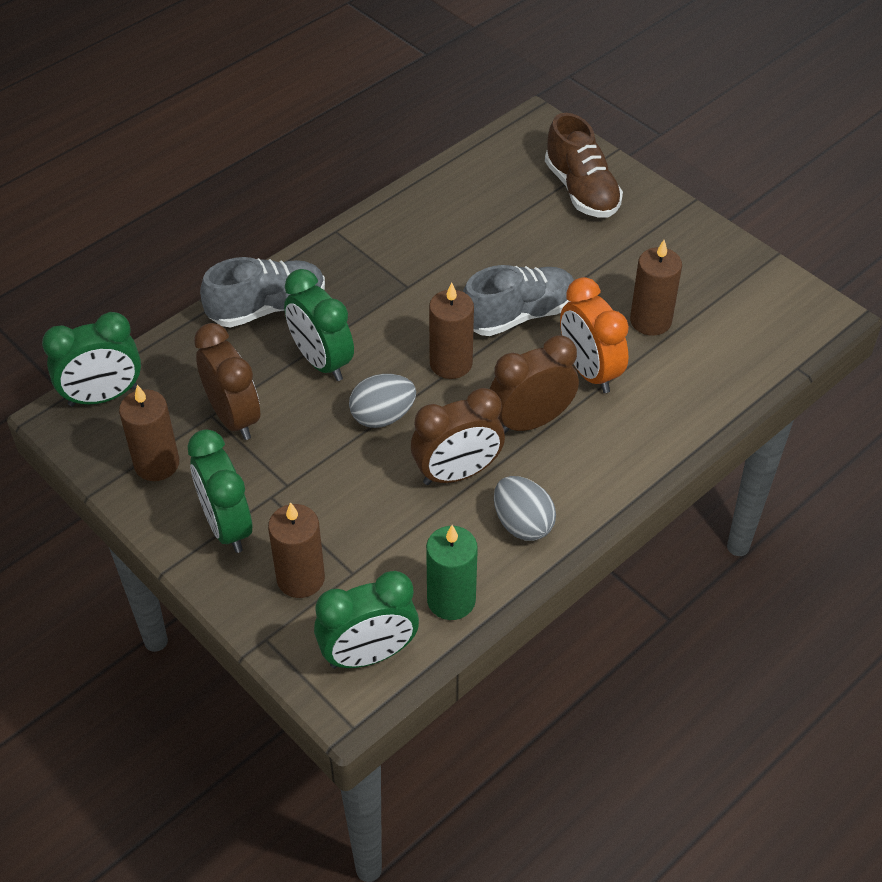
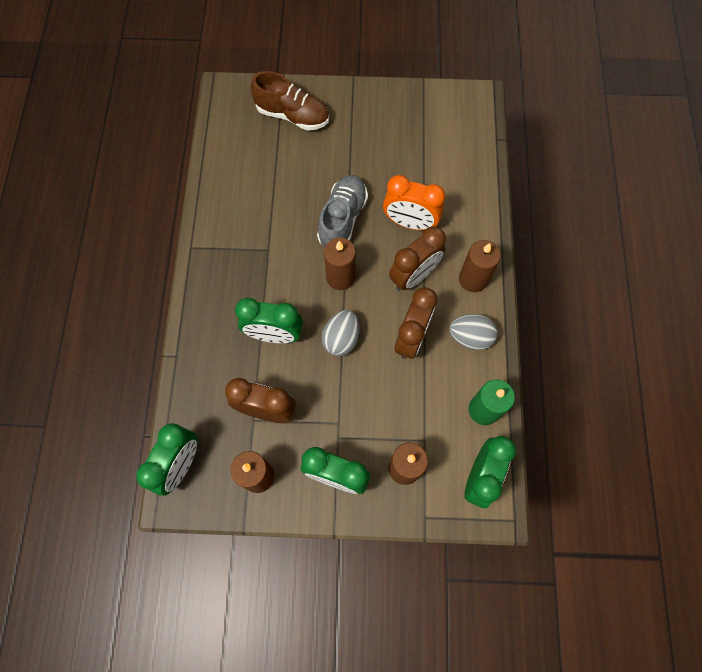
camera: 45 degrees left, 20 degrees up
(267, 308) = (208, 328): grey shoe -> none
(531, 421) = (413, 276): brown clock -> brown clock turned 150 degrees counterclockwise
(650, 321) = (407, 168): brown candle -> brown candle (473, 279)

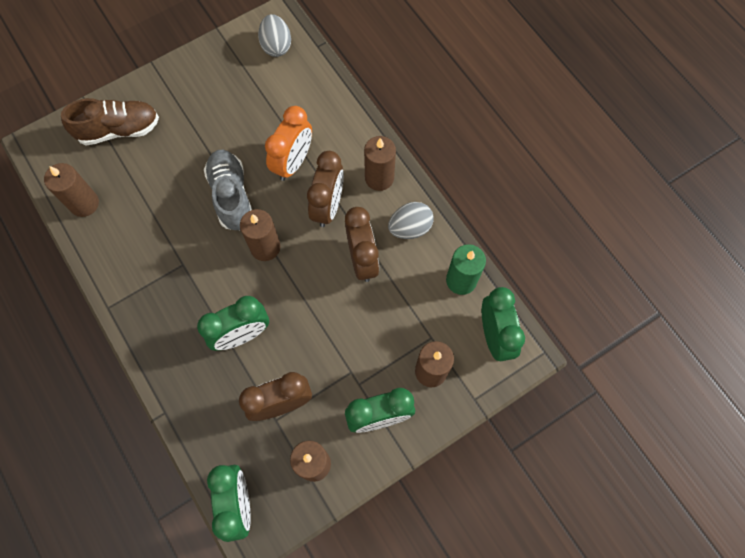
camera: 35 degrees left, 0 degrees up
(228, 157) = (84, 203): none -> brown candle
(341, 339) = (303, 299): grey egg -> grey egg (276, 46)
(410, 223) = (293, 162): orange clock -> orange clock turned 45 degrees counterclockwise

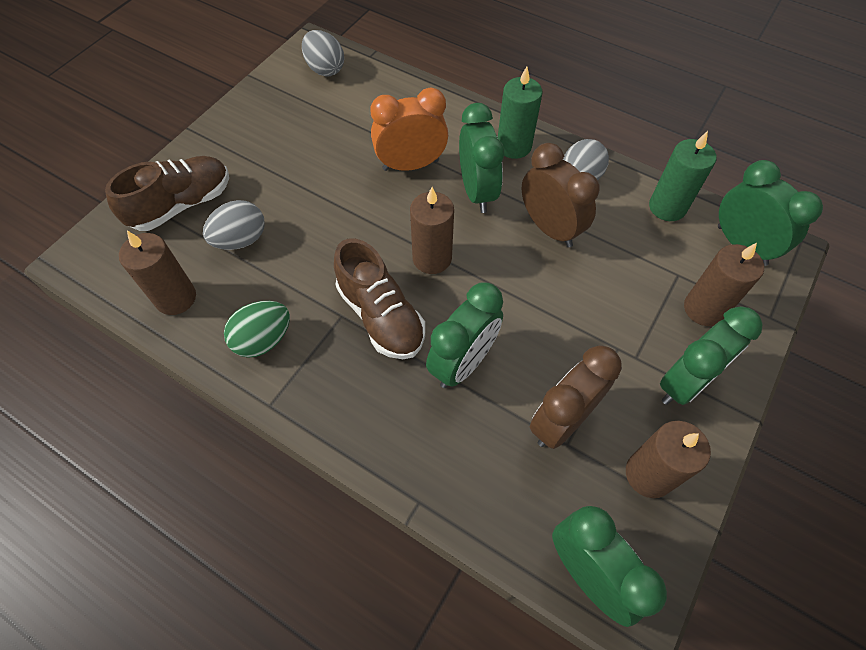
camera: 25 degrees left, 10 degrees down
(125, 260) = (263, 340): none -> green egg
(145, 176) = (241, 240): none -> grey egg
(207, 276) = (381, 316): none -> brown shoe
(231, 195) = (359, 221): grey shoe -> none
(293, 162) = (411, 165): orange clock -> orange clock turned 105 degrees counterclockwise
(328, 206) = (477, 192): brown clock -> green clock
(379, 178) = (514, 146): brown candle -> green candle

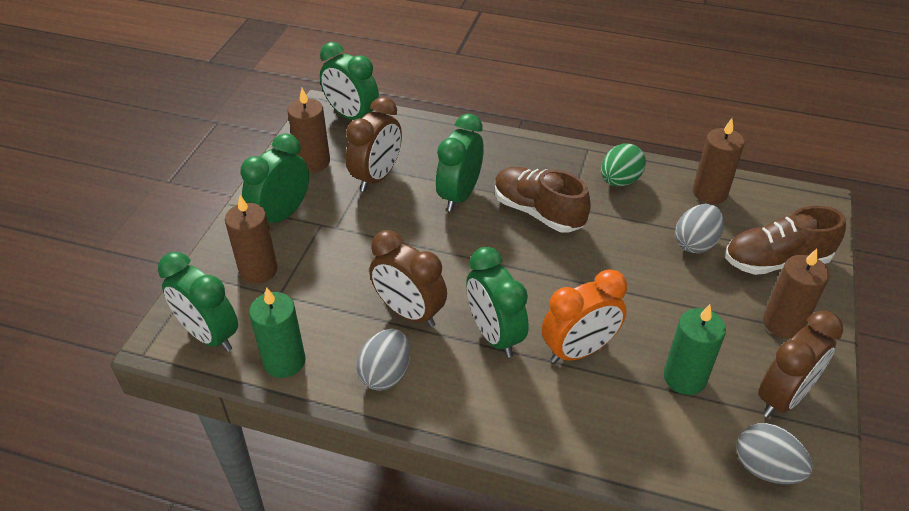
camera: 165 degrees right, 15 degrees down
(182, 205) = (775, 261): brown shoe -> brown shoe turned 45 degrees clockwise
(277, 103) = (783, 397): none -> brown clock
(432, 258) = (515, 262): brown candle -> brown candle (783, 323)
(514, 146) = (469, 401): green candle -> green candle (684, 378)

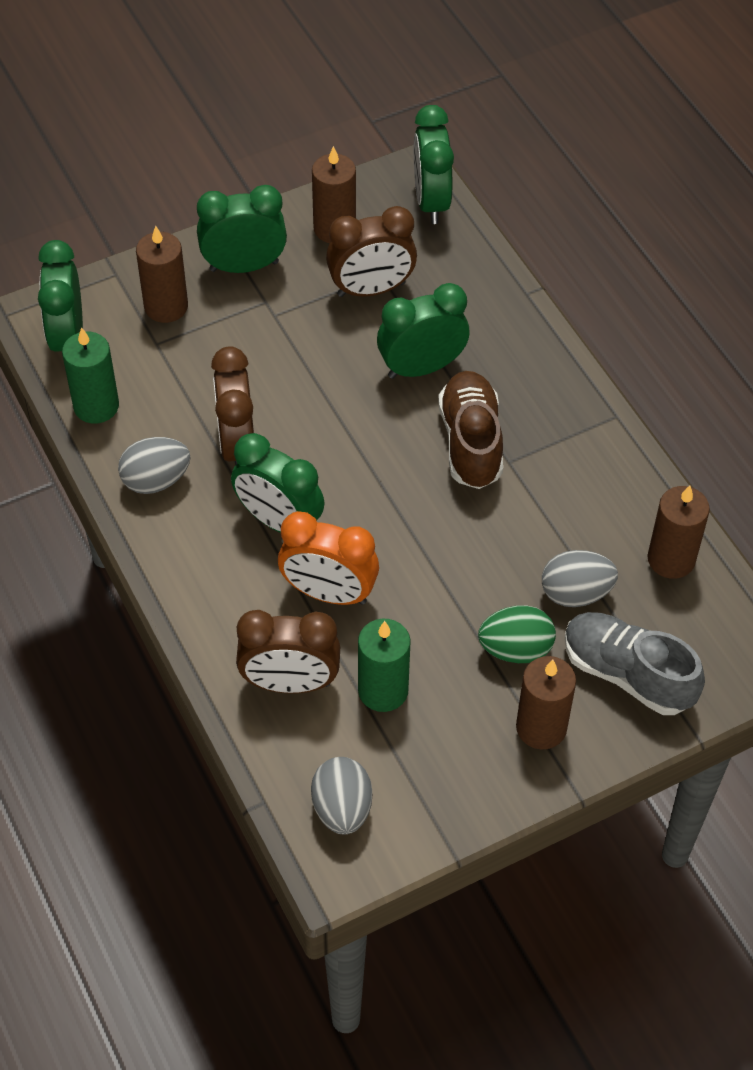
camera: 45 degrees right, 10 degrees up
(494, 335) = (279, 521): green clock -> green clock turned 75 degrees counterclockwise
(619, 181) = (597, 474): green egg -> green egg (515, 649)
(775, 261) = (627, 674): brown shoe -> grey shoe
(783, 397) = (441, 778): brown clock -> brown clock (290, 683)

